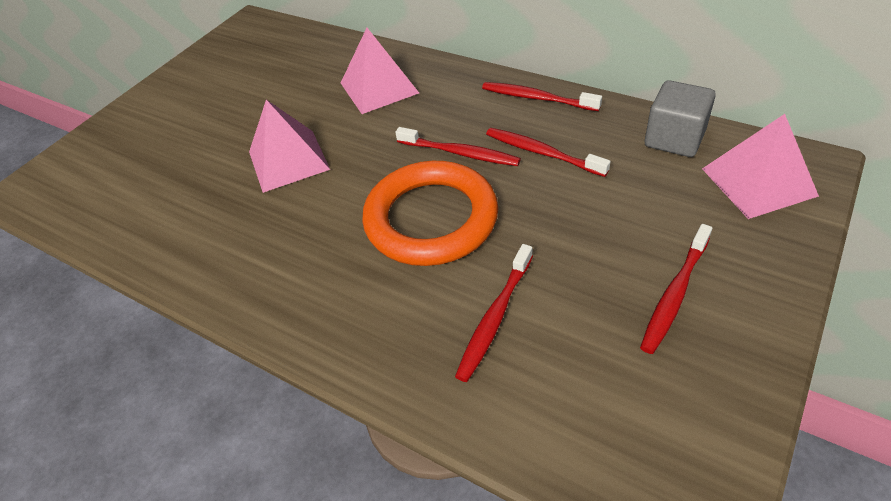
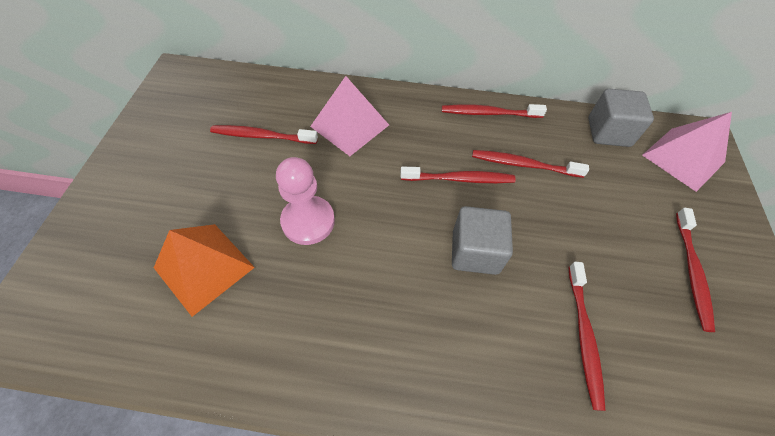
camera: 30 degrees left, 10 degrees up
(181, 177) = (204, 267): none -> orange pyramid
(288, 160) = (308, 221): pink pyramid -> pink pawn
(291, 84) = (262, 136): none -> red toothbrush
(431, 219) = (475, 252): orange ring -> grey cube

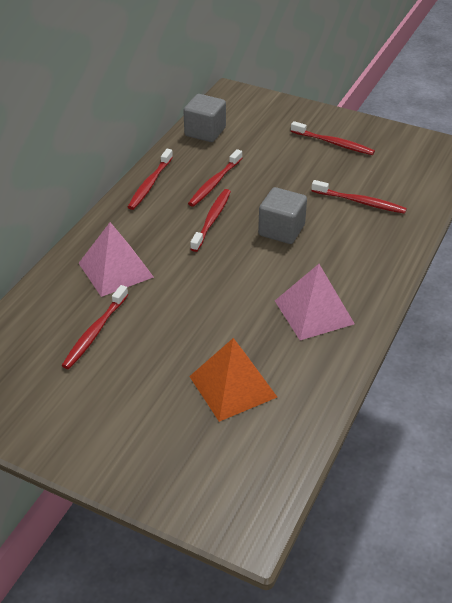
camera: 70 degrees left, 15 degrees down
(308, 221) = (213, 315): pink pawn -> none
(683, 158) = (246, 109): pink pyramid -> pink pyramid (314, 312)

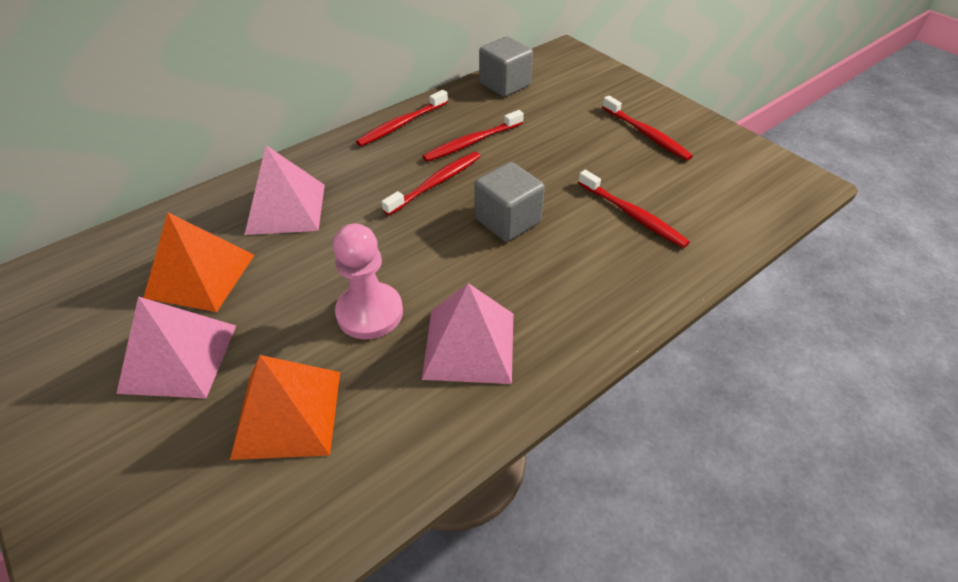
camera: 25 degrees right, 5 degrees up
(95, 332) = (200, 275): red toothbrush -> orange pyramid
(130, 383) = (178, 358): none -> pink pyramid
(235, 315) = (370, 312): none -> pink pawn

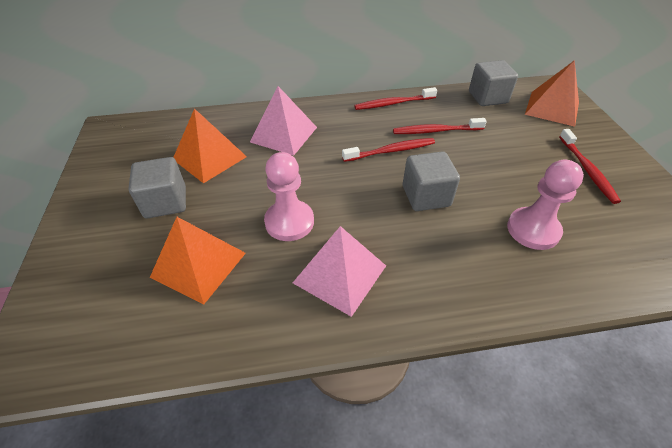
camera: 30 degrees right, 0 degrees up
(178, 358) = (166, 202): pink pyramid -> grey cube
(577, 77) = (552, 108): none -> orange pyramid
(632, 215) = (533, 230): red toothbrush -> pink pawn

